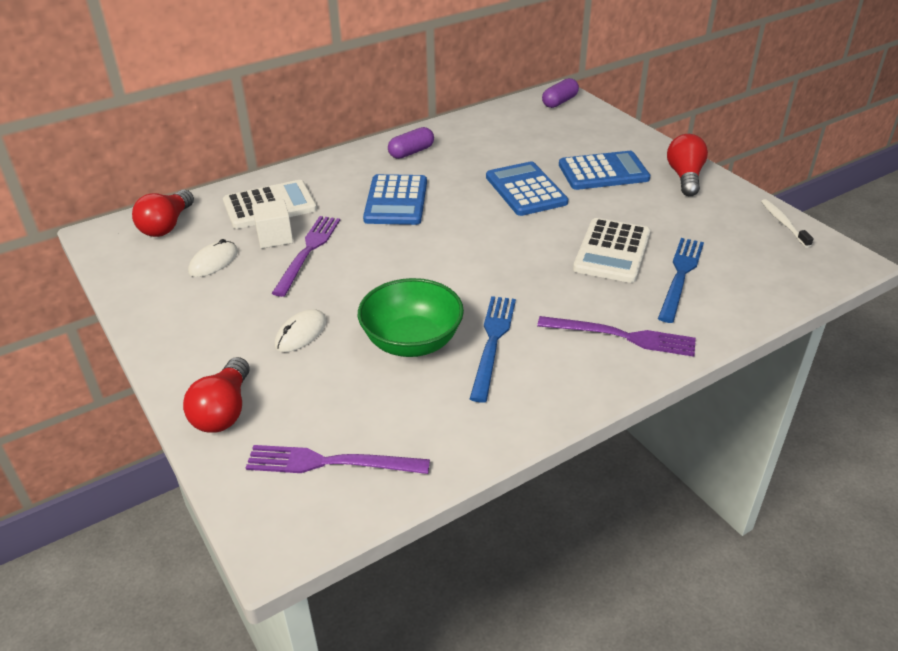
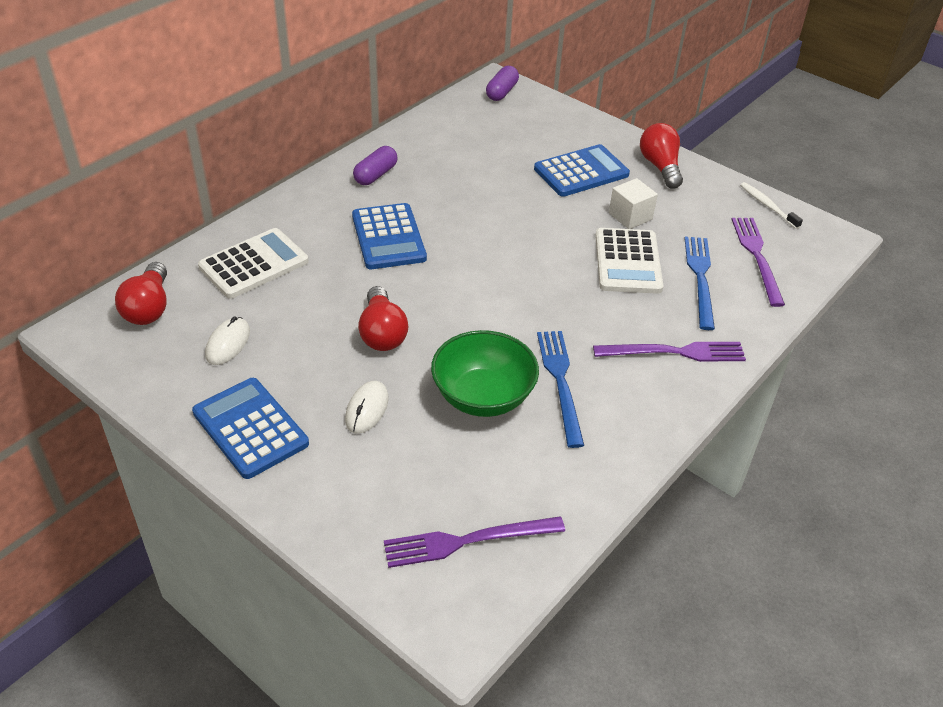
camera: 20 degrees left, 5 degrees up
(224, 411) = (332, 511): red light bulb -> red light bulb (382, 333)
(274, 237) = (279, 302): white cube -> white cube (630, 216)
(308, 252) = (325, 313): purple fork -> purple fork (757, 257)
(526, 190) = (515, 204): blue calculator -> blue calculator (250, 428)

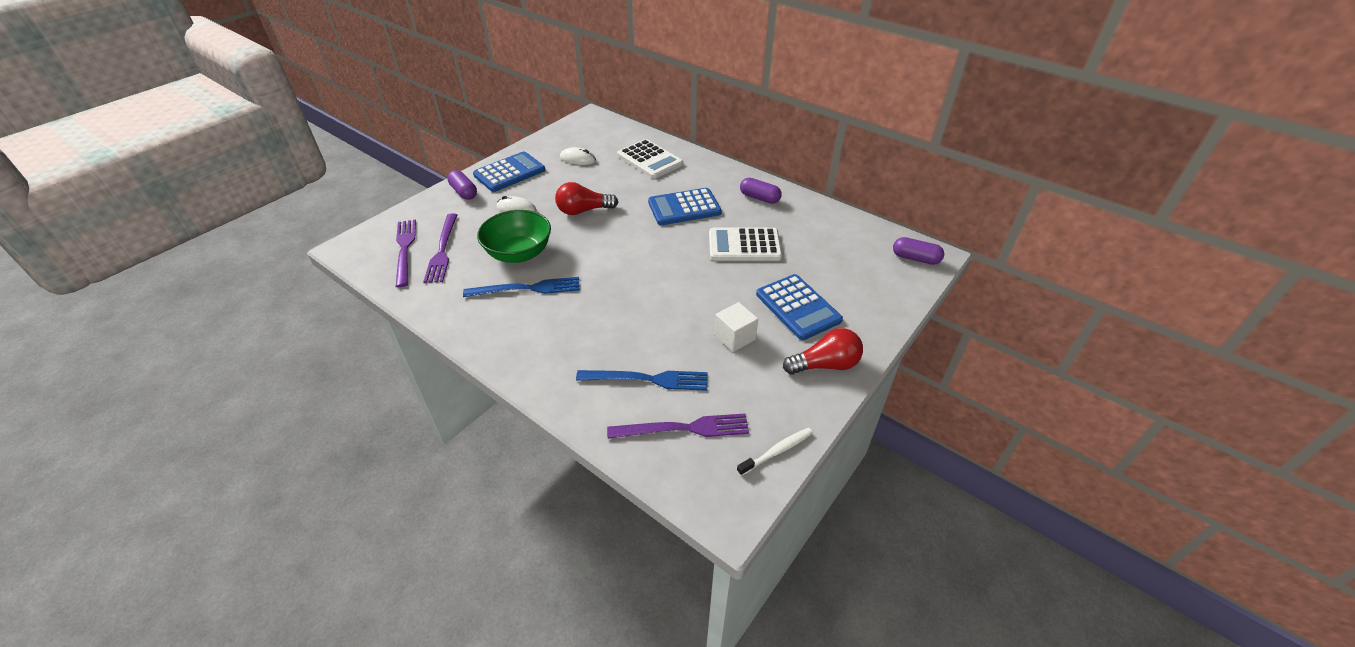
camera: 90 degrees right, 0 degrees up
(149, 308) = (609, 132): red light bulb -> none
(302, 485) = (464, 192): none -> purple capsule
(627, 262) = (667, 331): white calculator -> white calculator (744, 245)
(675, 352) = (551, 353): purple fork -> purple fork (442, 250)

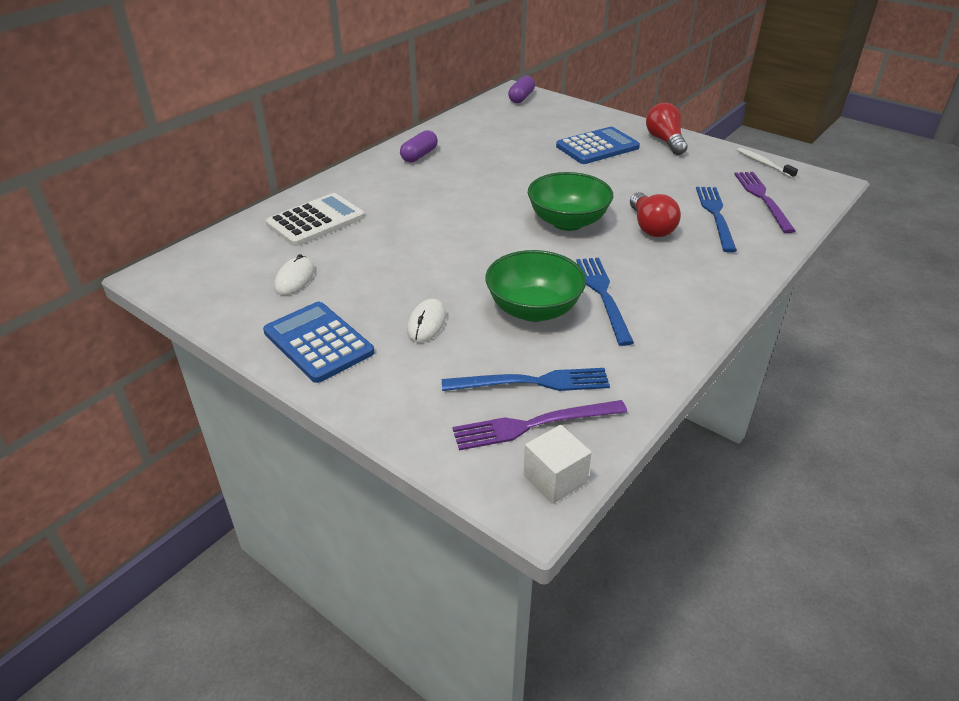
camera: 90 degrees left, 5 degrees down
(442, 250) = (532, 382): purple fork -> blue fork
(464, 192) = (370, 385): purple capsule -> none
(583, 211) = (435, 266): red light bulb -> red light bulb (650, 227)
(641, 277) = (567, 222): none -> green bowl
(684, 207) = (434, 197): blue calculator -> none
(734, 337) = (645, 175): white cube -> white cube (555, 479)
(744, 245) = (507, 166): white calculator -> none

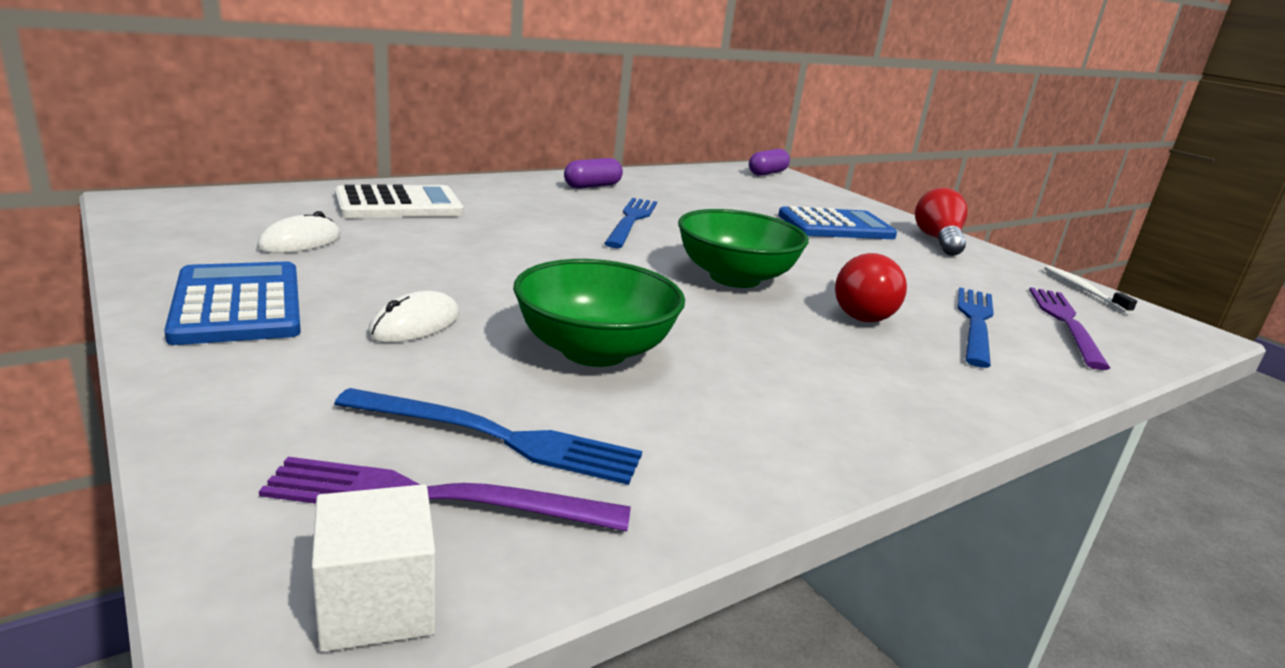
camera: 15 degrees right, 15 degrees down
(603, 296) = (722, 364): blue fork -> blue fork (631, 220)

